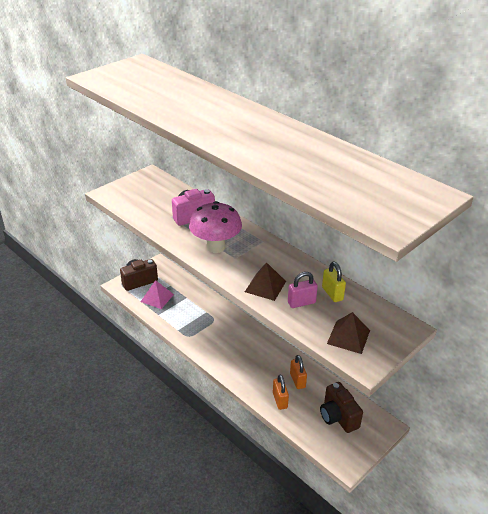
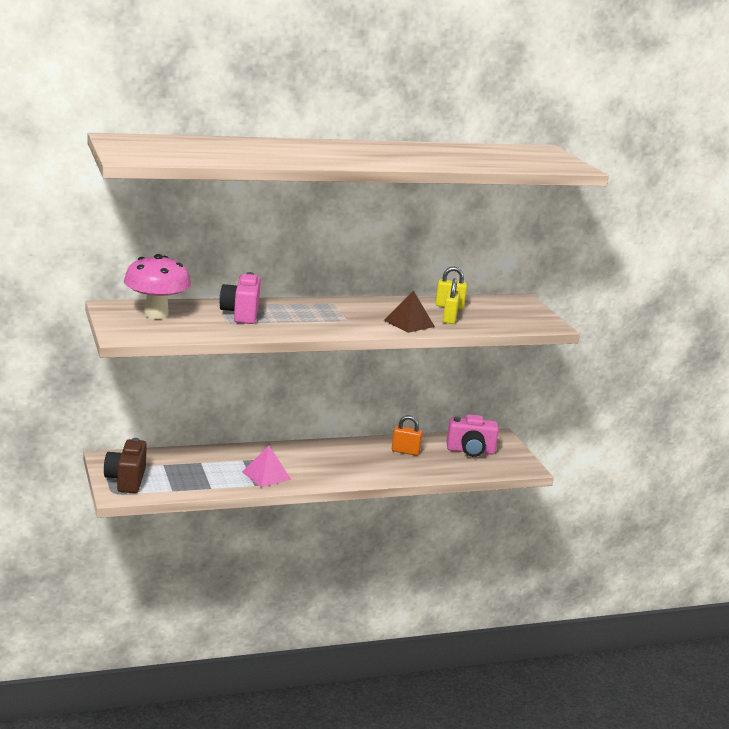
camera: 65 degrees left, 15 degrees down
(157, 298) = (177, 479): pink pyramid -> pink pyramid (266, 475)
(216, 247) = (317, 321): pink mushroom -> pink mushroom (156, 314)
(280, 400) = (423, 469): orange padlock -> none
(301, 303) = (449, 319): pink padlock -> yellow padlock
(338, 417) = (470, 451): brown camera -> pink camera
(348, 337) = (512, 319): brown pyramid -> none

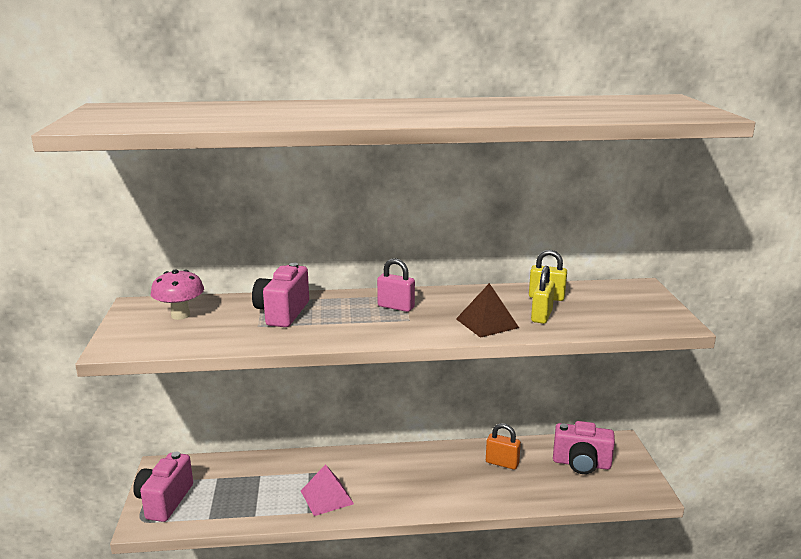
camera: 15 degrees right, 0 degrees up
(126, 480) = (164, 501): brown camera -> pink camera
(156, 314) = (180, 315): pink mushroom -> pink mushroom, size x0.66
(332, 311) = (396, 307): none -> pink padlock

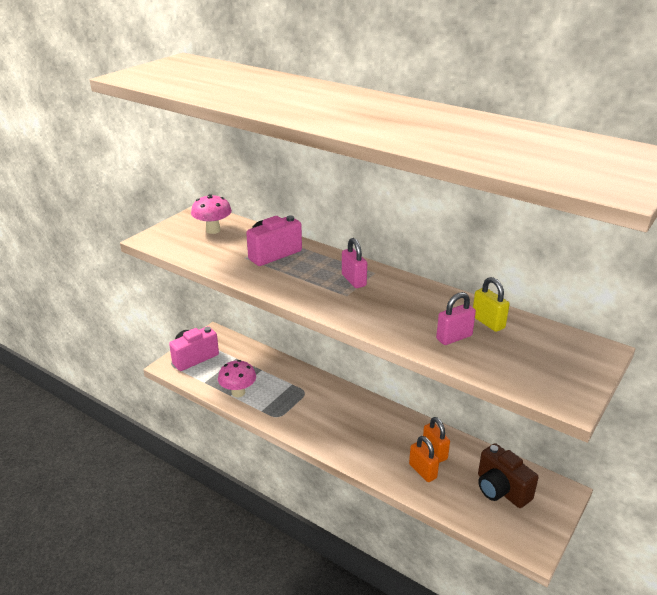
camera: 40 degrees right, 10 degrees up
(261, 508) = (238, 392): none -> pink mushroom
(327, 497) = (284, 407): pink pyramid -> none
(487, 323) = (399, 324): brown pyramid -> none
(511, 483) = (422, 471): none -> orange padlock
(541, 316) = (454, 337): yellow padlock -> pink padlock
(581, 464) = (501, 490): pink camera -> brown camera

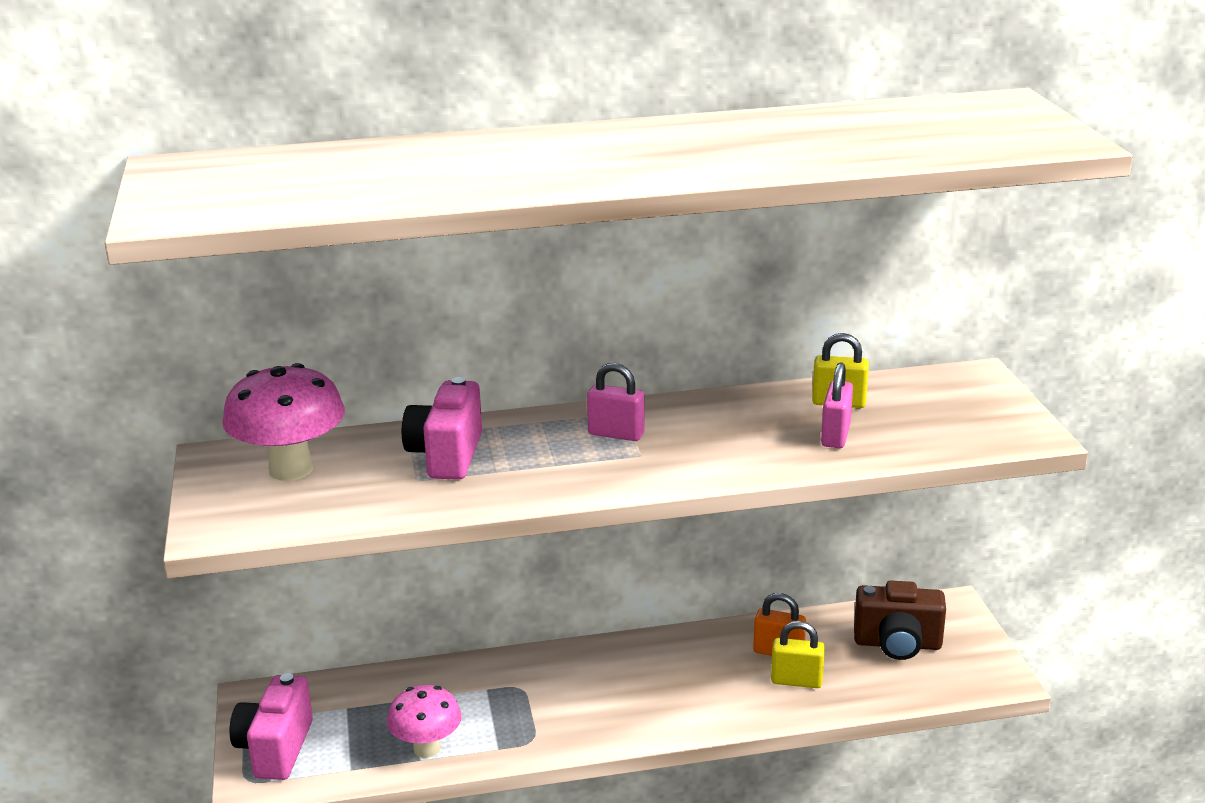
camera: 45 degrees left, 5 degrees down
(213, 230) = (291, 469): pink mushroom -> pink mushroom, size x1.52
(422, 471) = (796, 681): orange padlock -> yellow padlock

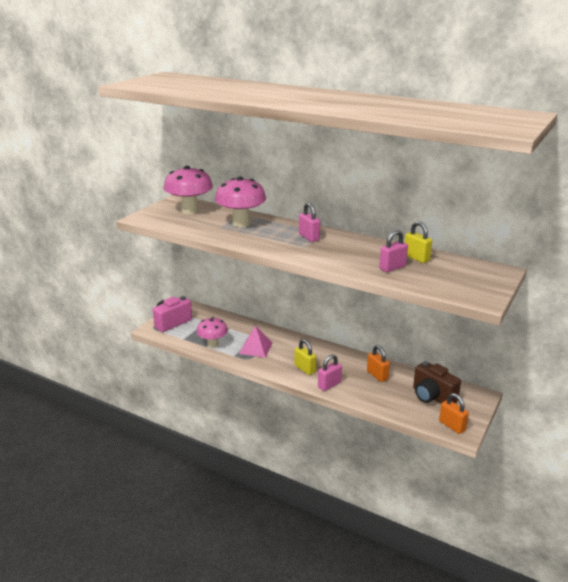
camera: 40 degrees right, 0 degrees up
(446, 455) = (241, 223): pink camera -> pink mushroom
(517, 711) = (255, 348): none -> pink pyramid
(731, 711) = (329, 385): none -> pink padlock
(796, 681) = (369, 388): yellow padlock -> yellow padlock (305, 369)
(979, 677) = (452, 426): none -> orange padlock

